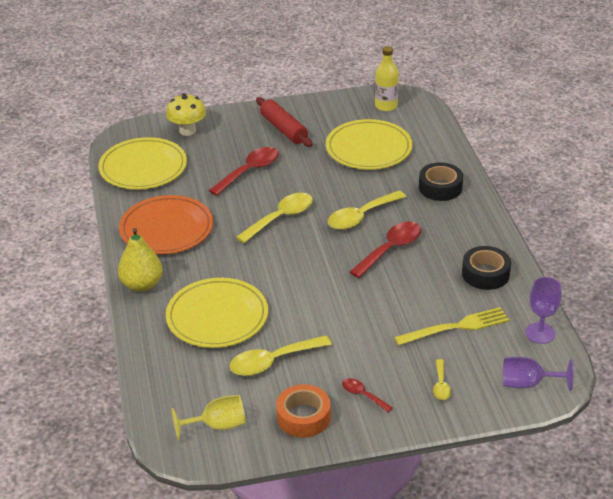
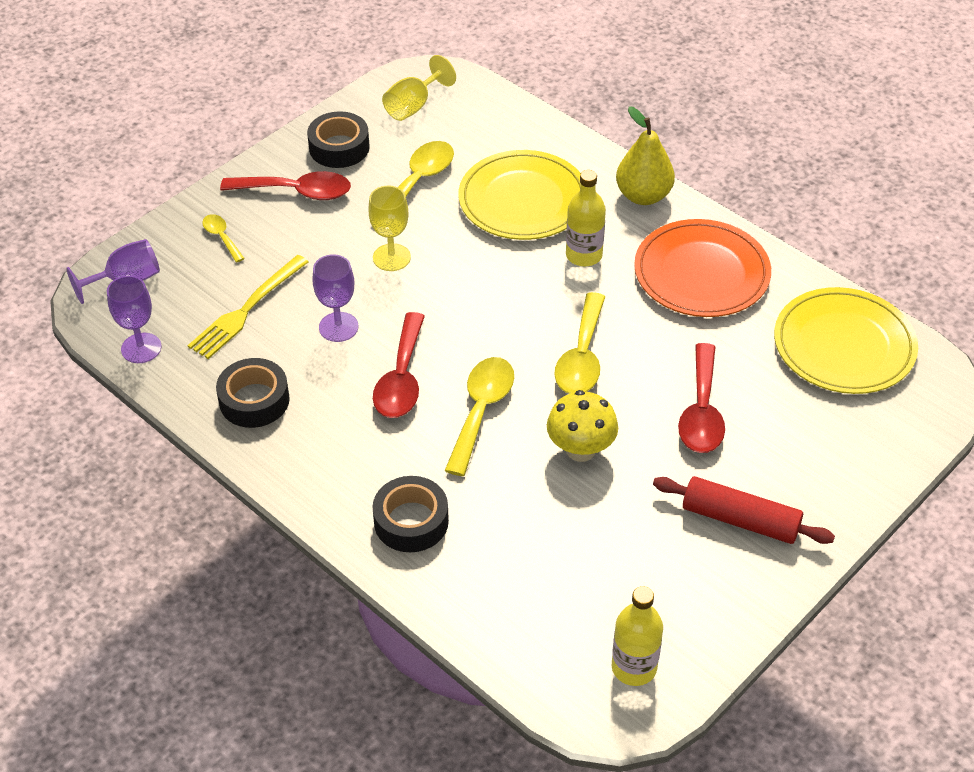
camera: 145 degrees right, 10 degrees up
(187, 131) = (869, 441): yellow mushroom -> yellow mushroom (580, 450)
(219, 267) = (584, 255): none -> yellow bottle
(303, 417) = (339, 147): orange tape -> black tape
(336, 318) = (391, 257): none -> yellow goblet
(363, 395) = (297, 192): red spoon -> red spoon, size x1.88
(368, 148) = (577, 547): yellow plate -> none
(405, 292) = (338, 327): none -> purple goblet

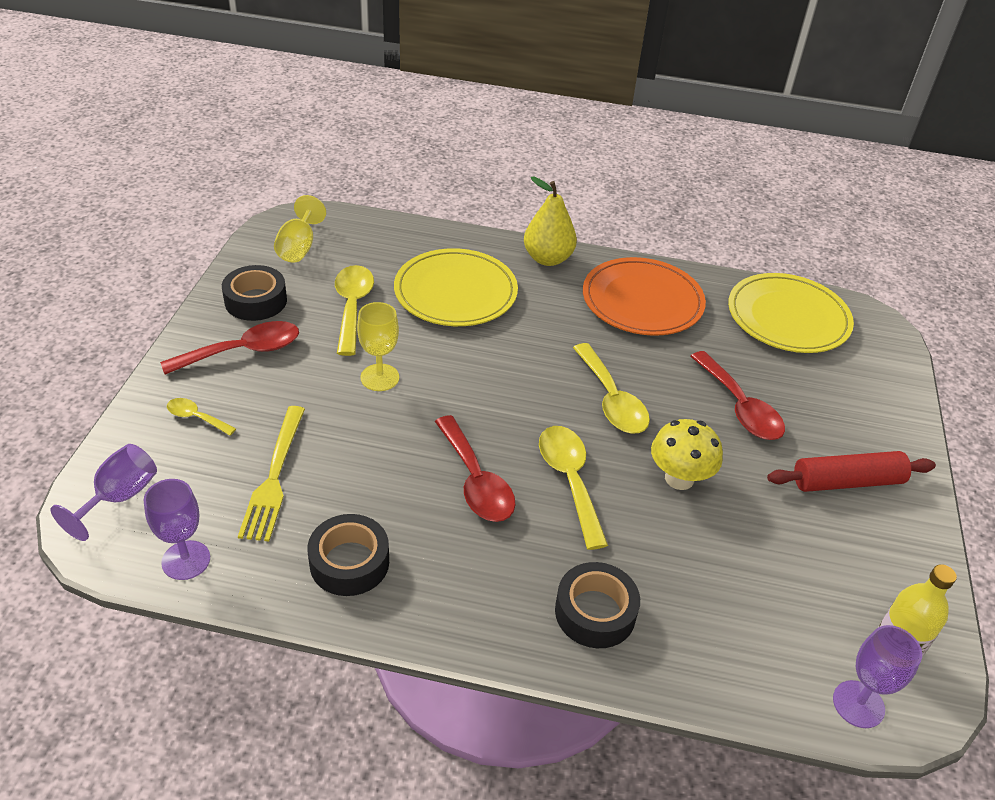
camera: 35 degrees left, 5 degrees down
(338, 327) = (379, 457): purple goblet -> purple goblet (858, 704)
(584, 255) = (542, 319): yellow bottle -> none

